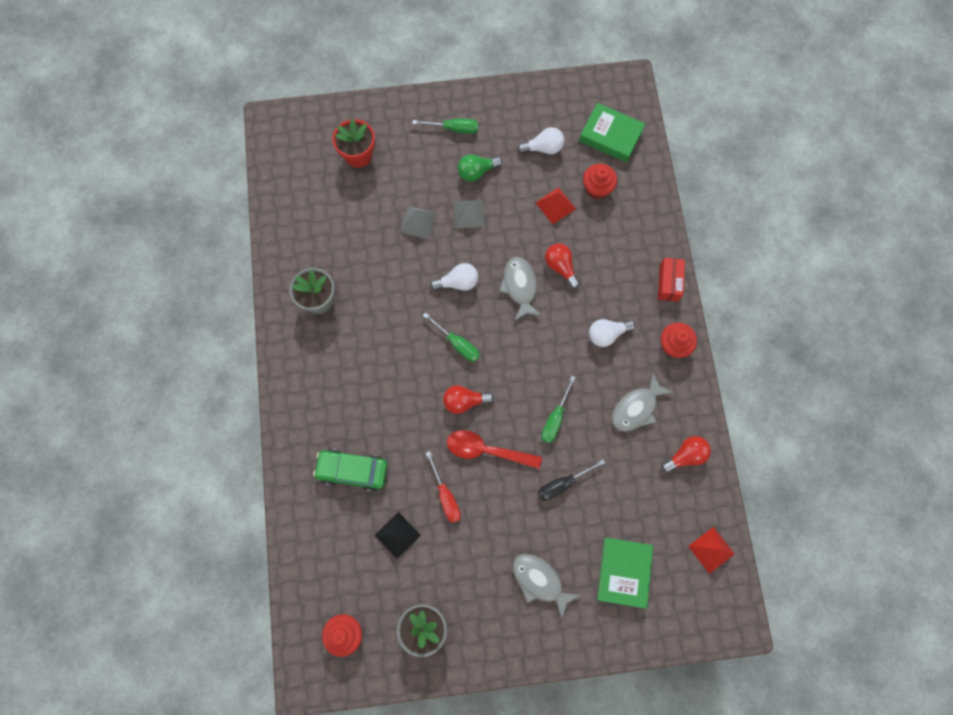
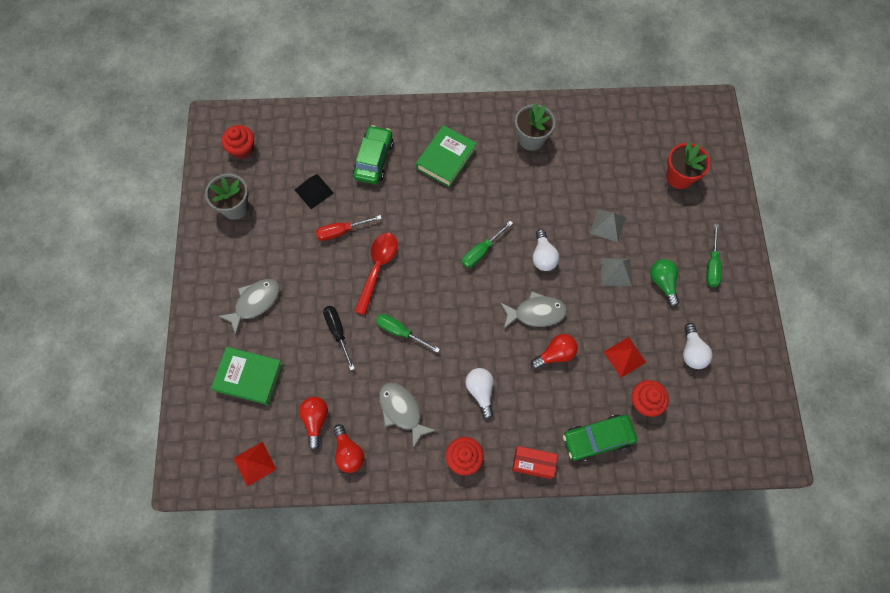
camera: 95 degrees right, 5 degrees down
(464, 401) = (425, 253): red light bulb -> red light bulb (315, 420)
(610, 136) = (709, 425): green book -> green book (446, 159)
(637, 228) = (597, 439): none -> green car

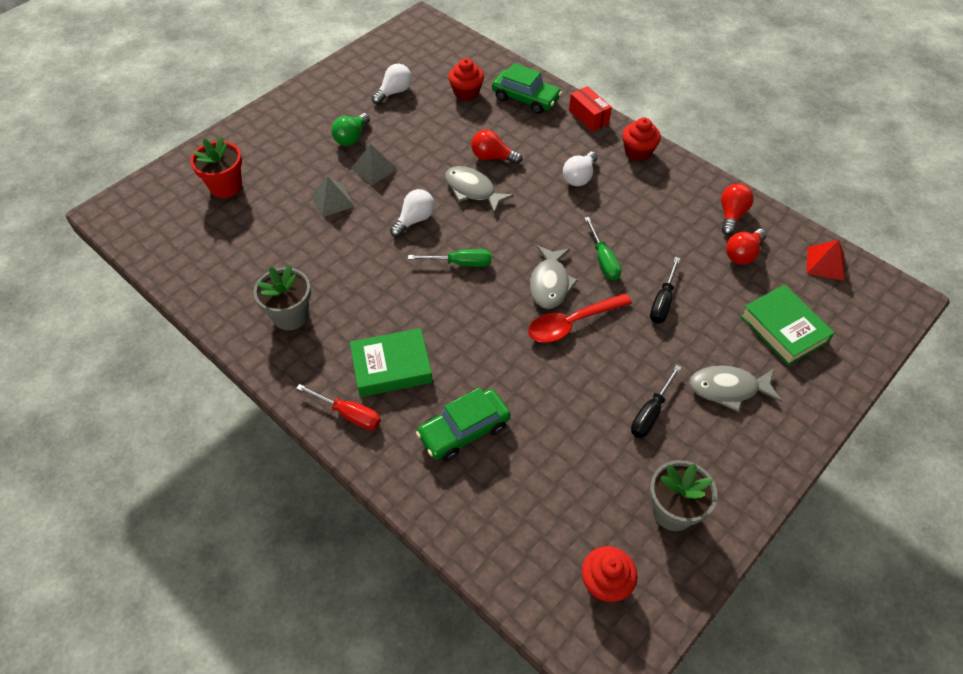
camera: 135 degrees left, 15 degrees down
(287, 250) = (651, 413): none -> black screwdriver
(314, 191) = (564, 452): black pyramid -> none
(341, 231) = (574, 385): red screwdriver -> red screwdriver (349, 414)
(402, 411) = (658, 209): grey fish -> grey fish (550, 283)
(624, 357) = (444, 121): red pyramid -> none
(712, 265) = (301, 121): green screwdriver -> none

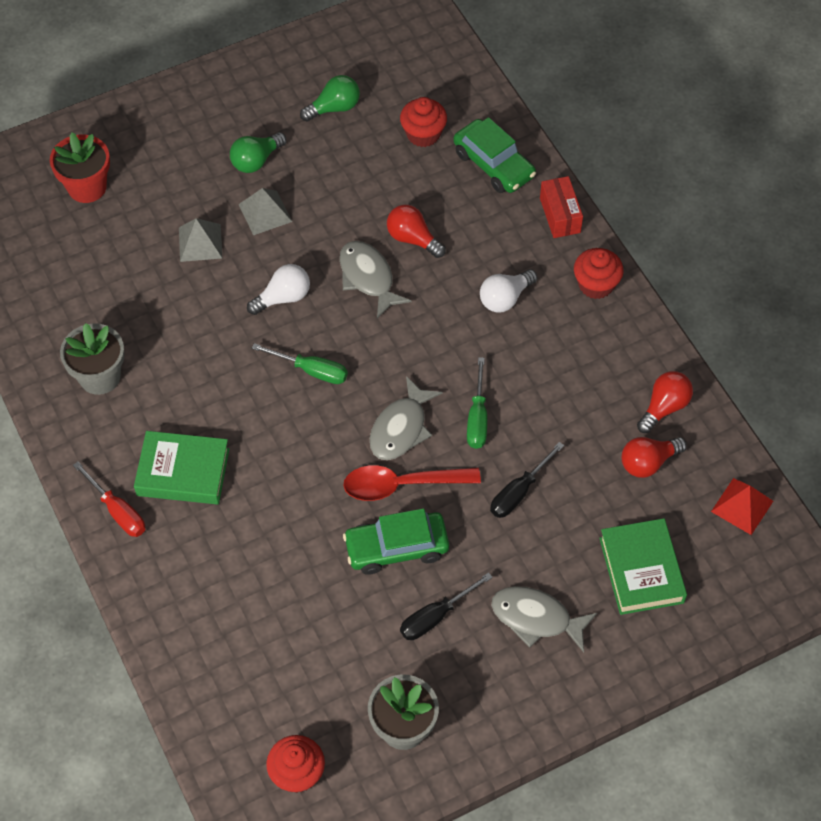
camera: 20 degrees right, 5 degrees up
(394, 92) = (334, 108): white light bulb -> green light bulb
(464, 430) = (228, 569): green car -> green car (396, 548)

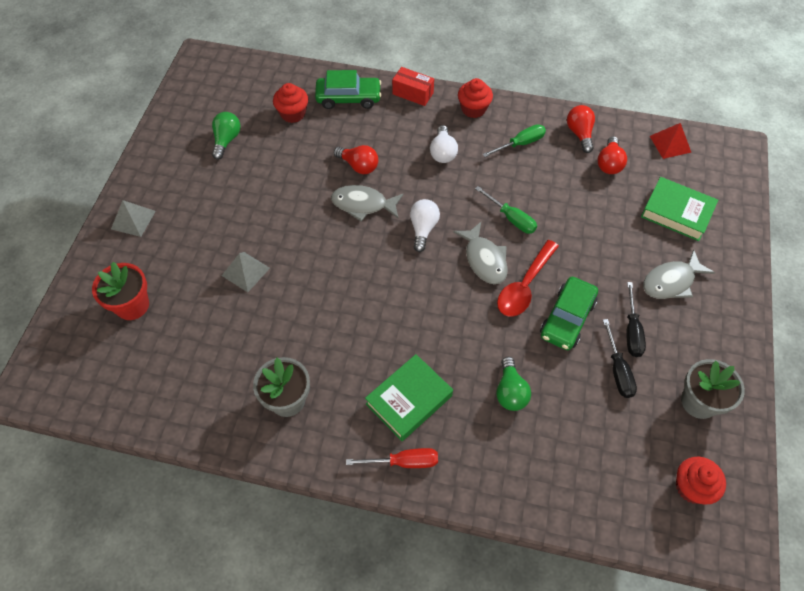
camera: 50 degrees left, 0 degrees up
(256, 160) = (219, 202): green light bulb -> green light bulb (510, 391)
(265, 212) = (261, 223): grey pyramid -> grey pyramid (133, 220)
(283, 297) = (333, 256): white light bulb -> white light bulb (423, 229)
(311, 370) = (400, 277): green screwdriver -> green screwdriver (520, 144)
(412, 239) = (358, 166): red light bulb -> red light bulb turned 135 degrees counterclockwise
(519, 492) = (579, 233): black screwdriver -> black screwdriver (618, 370)

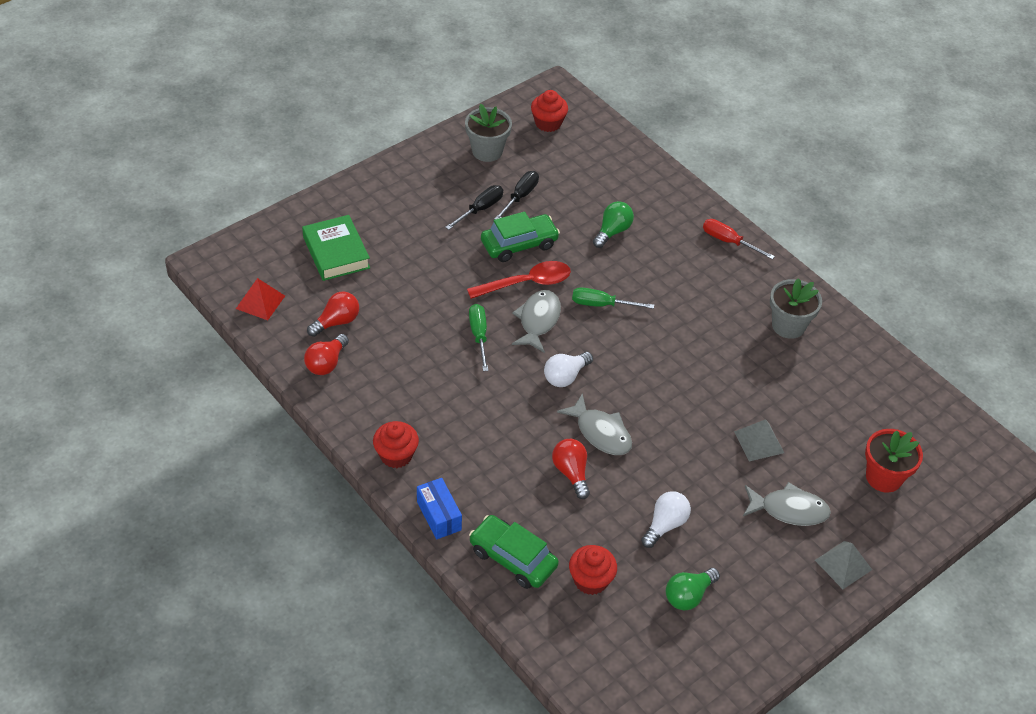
camera: 145 degrees left, 10 degrees down
(409, 400) = (693, 271): green book -> none
(413, 93) = (439, 516): red box -> blue box
(443, 152) = (475, 432): white light bulb -> white light bulb (665, 525)
(520, 144) = (393, 391): green screwdriver -> green screwdriver (601, 305)
(671, 281) = (409, 216): grey fish -> grey fish (789, 510)

